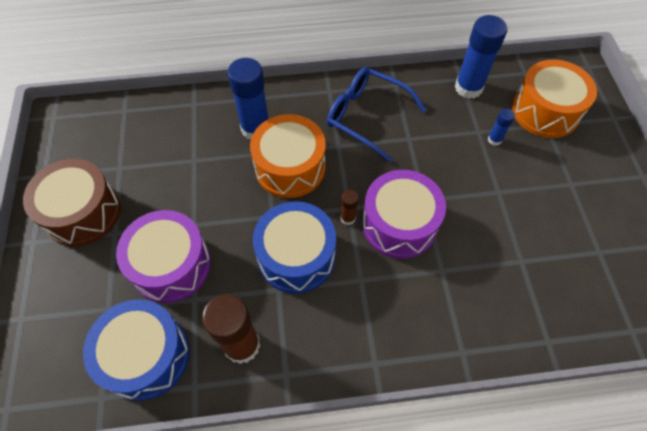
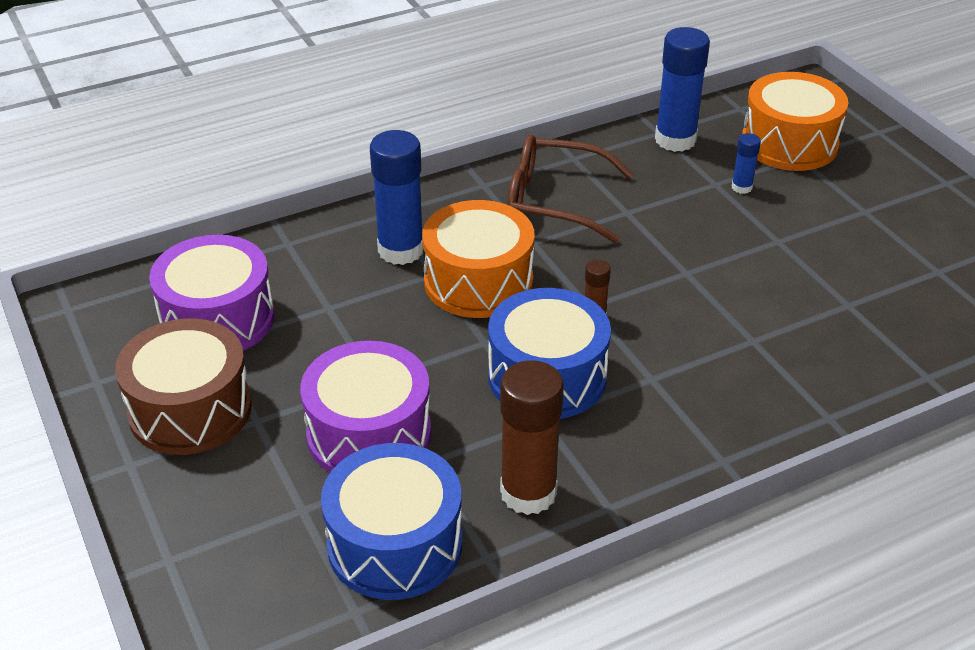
camera: 20 degrees left, 20 degrees down
(367, 116) = (555, 201): blue glasses -> brown glasses
(399, 224) = (668, 306): purple drum -> purple drum (217, 319)

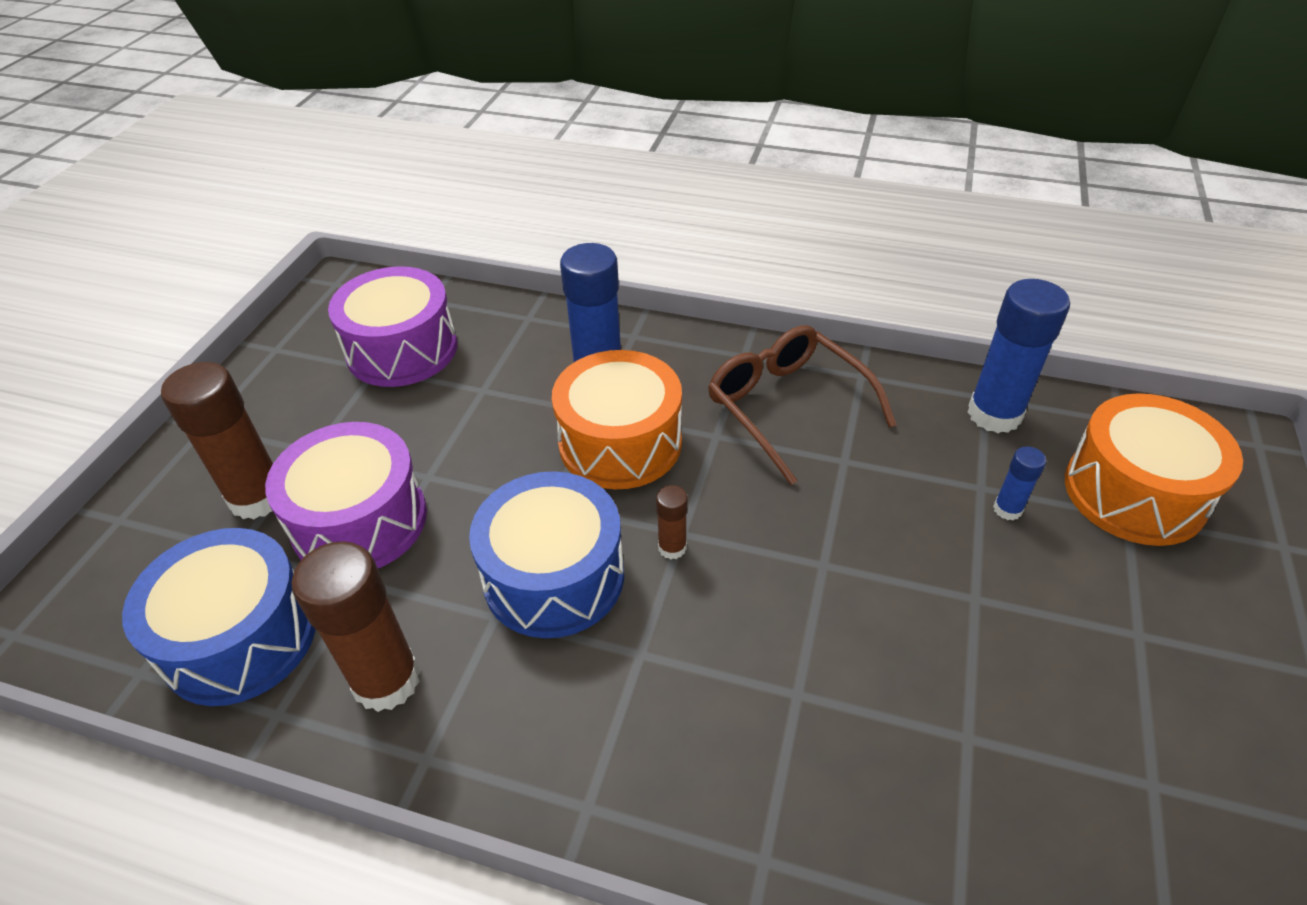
camera: 45 degrees right, 5 degrees up
(190, 409) = (290, 410): brown drum -> none
(265, 472) = (258, 497): none -> brown glue stick

